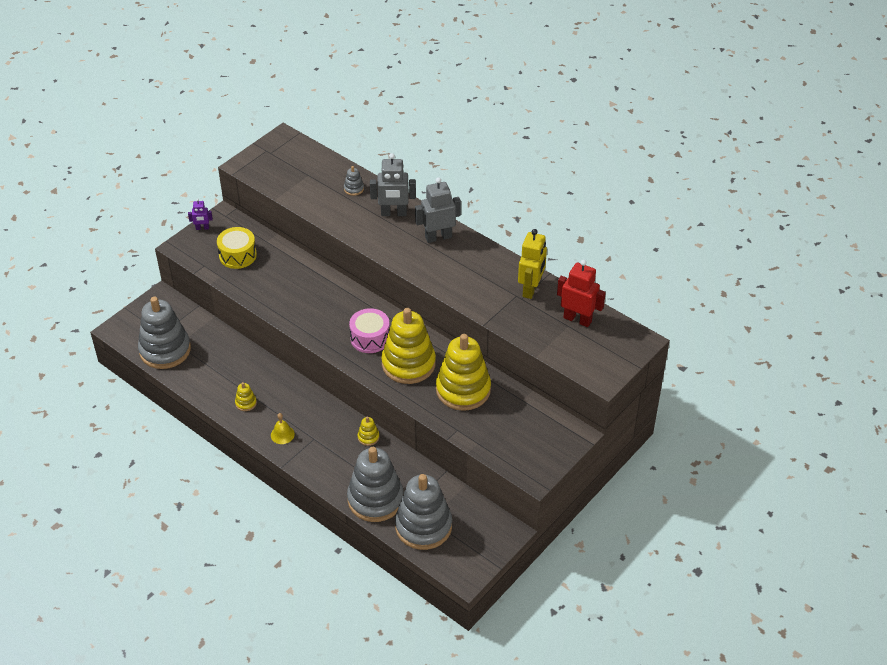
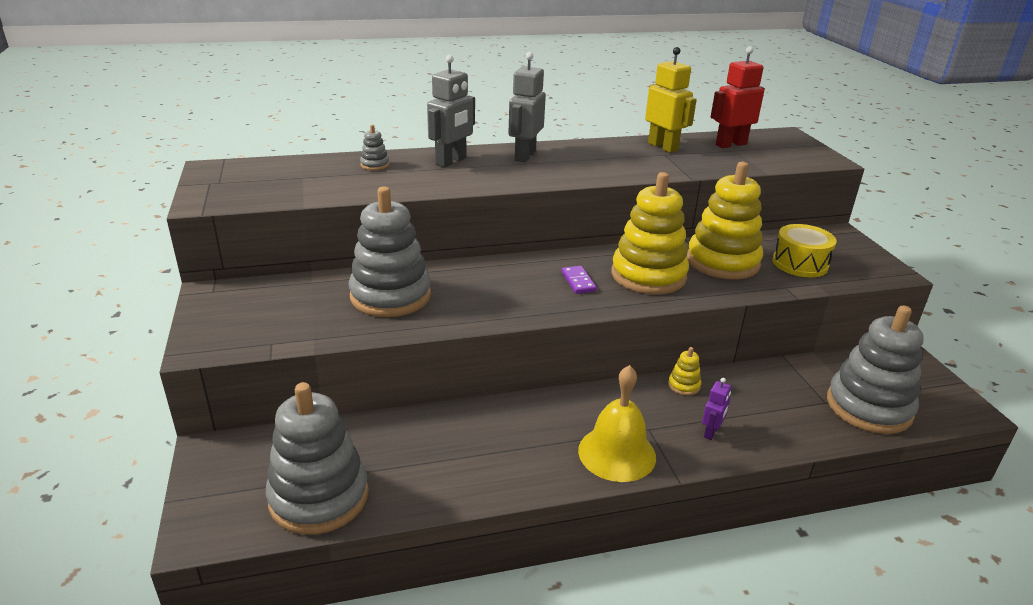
camera: 55 degrees left, 15 degrees down
(202, 228) = (200, 316): purple robot -> purple robot (711, 432)
(238, 255) = (299, 310): yellow drum -> yellow drum (800, 263)
(246, 403) = (522, 461): yellow stacking toy -> none
(282, 434) = (617, 453): yellow bell -> yellow bell, size x1.96
(370, 338) = (578, 282): pink drum -> purple domino
(375, 499) = (799, 424): grey stacking toy -> grey stacking toy (390, 296)

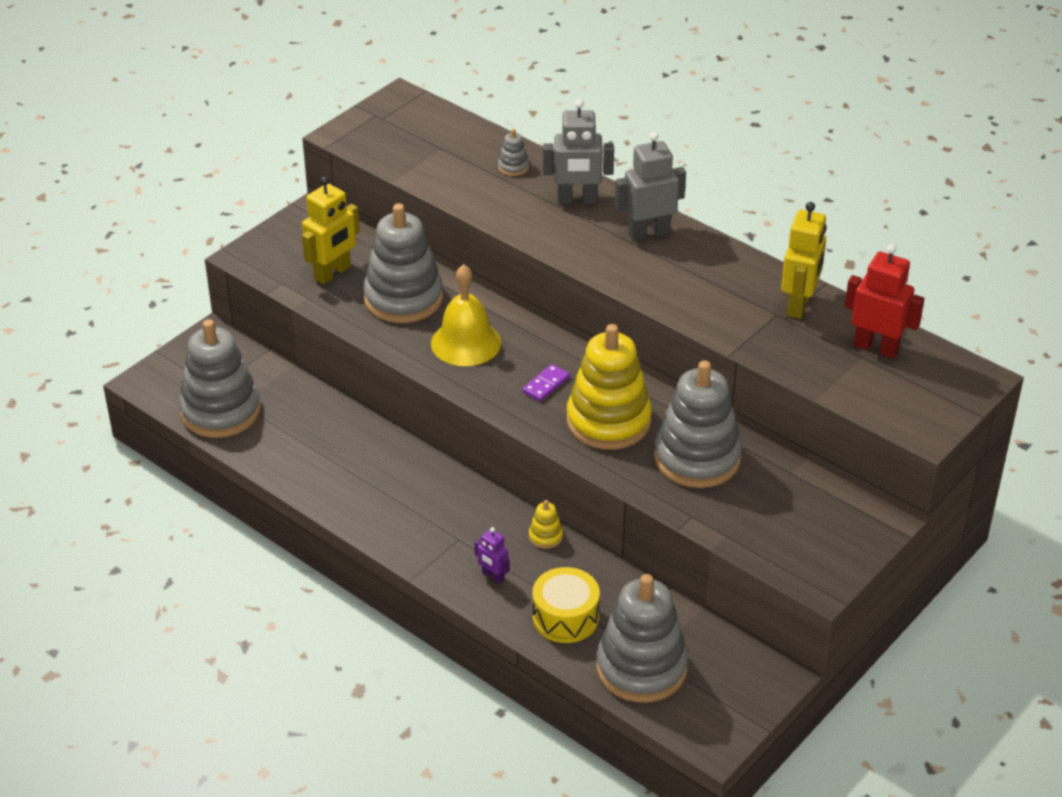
camera: 55 degrees right, 10 degrees up
(304, 313) = (333, 273): none -> yellow robot
(617, 453) = (409, 532): yellow bell -> yellow bell (466, 343)
(711, 432) = (493, 576): purple robot -> purple robot turned 45 degrees clockwise
(722, 262) = (697, 458): yellow stacking toy -> grey stacking toy
(800, 263) = (759, 512): yellow drum -> yellow drum (565, 617)

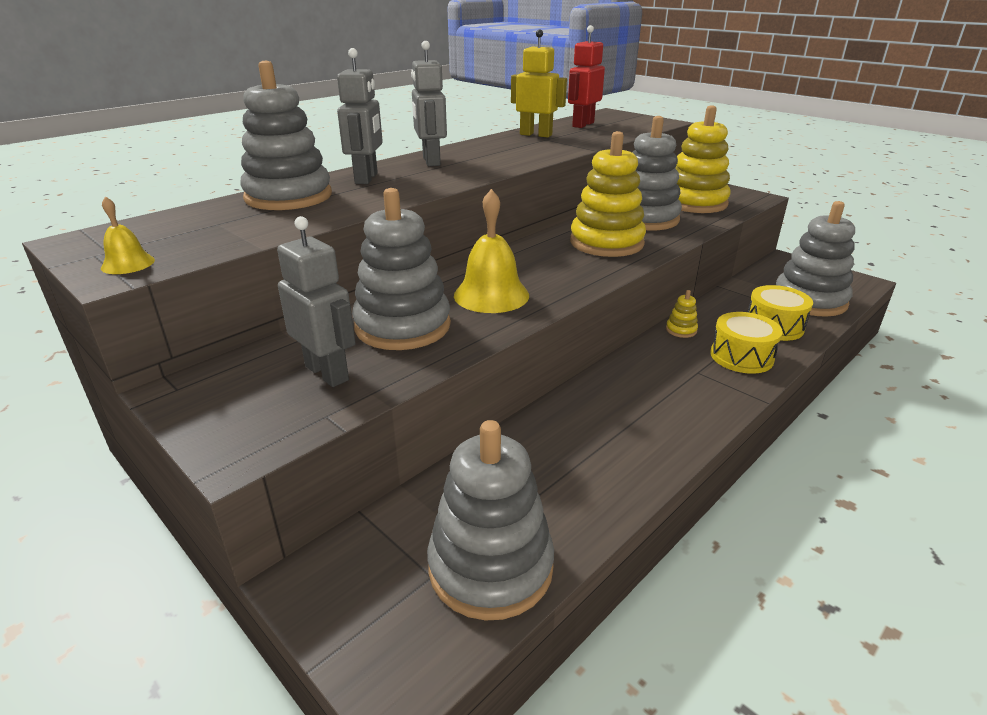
camera: 85 degrees left, 10 degrees down
(333, 273) = (327, 373): yellow robot -> grey robot
(361, 133) = (128, 264): none -> yellow bell
(493, 576) = (741, 356): purple robot -> yellow drum
(513, 167) = (288, 197): grey stacking toy -> grey stacking toy, size x2.48
(545, 385) = (559, 263): purple domino -> none
(774, 512) = (694, 203): none -> yellow stacking toy

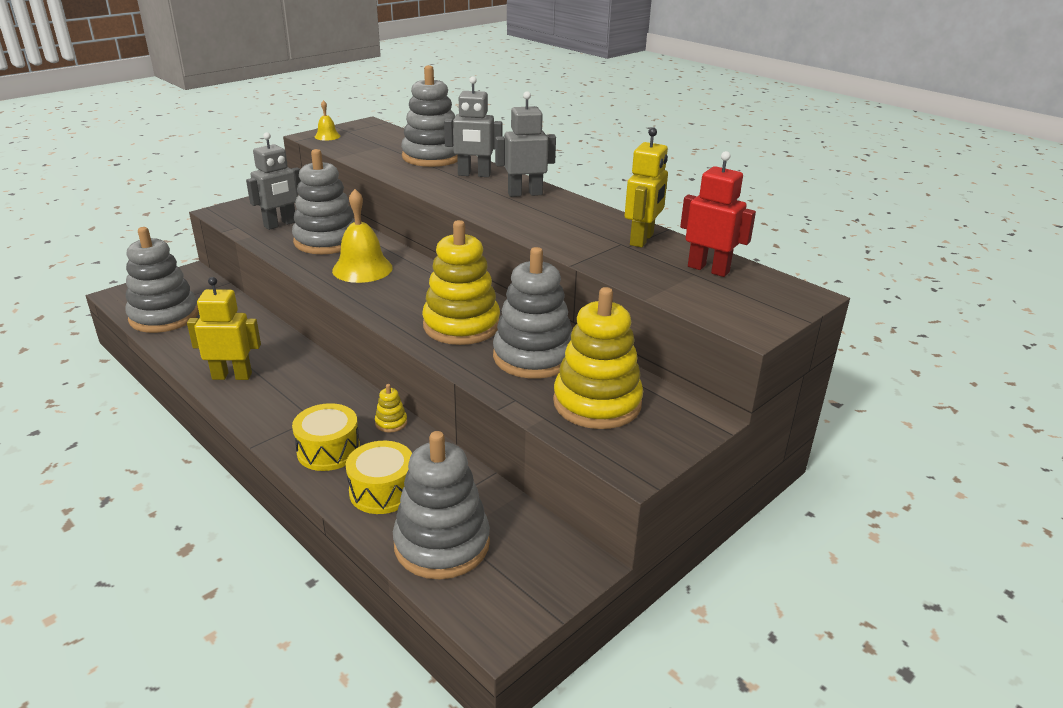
camera: 90 degrees right, 0 degrees up
(644, 443) = (232, 376): none -> yellow robot

